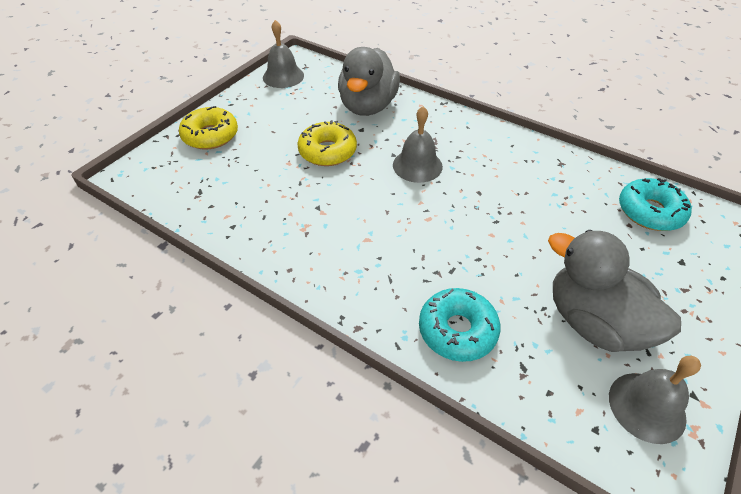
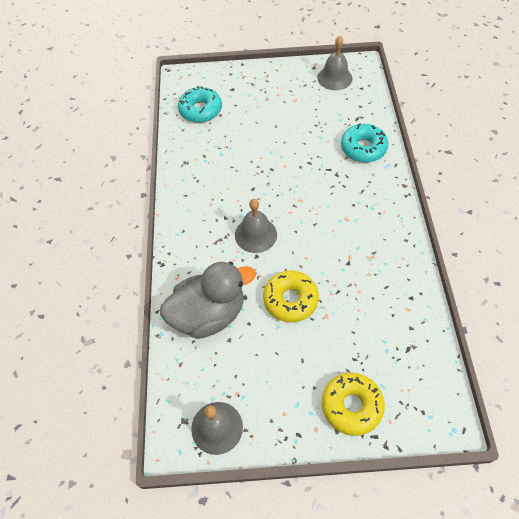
camera: 125 degrees left, 10 degrees up
(594, 322) = (306, 105): grey duck -> none

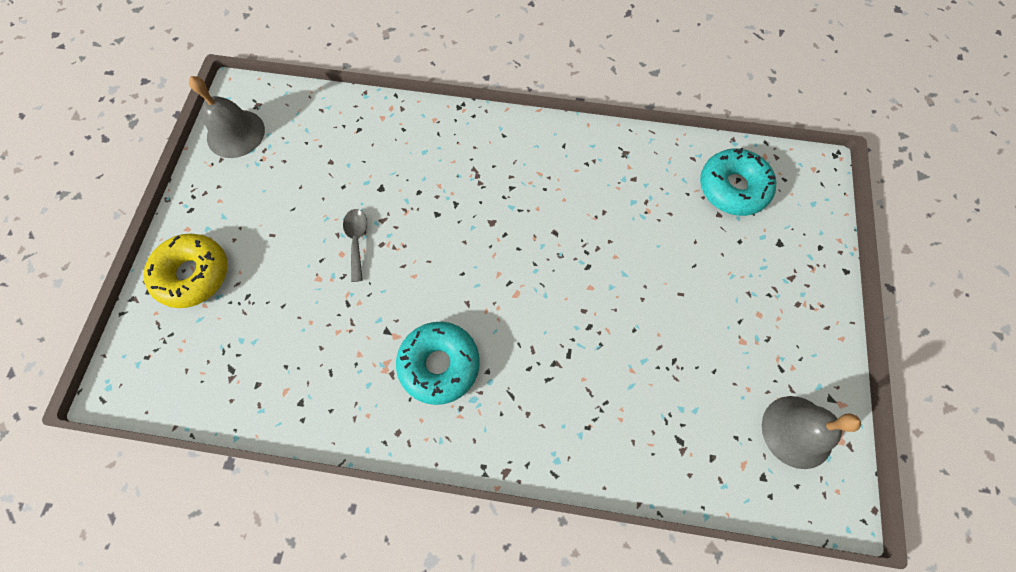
camera: 100 degrees right, 10 degrees up
(209, 314) = (371, 146): grey duck -> none
(256, 234) = (472, 220): grey bell -> none
(290, 300) = (357, 240): yellow donut -> grey spoon
(363, 148) = (604, 427): turquoise donut -> turquoise donut (439, 365)

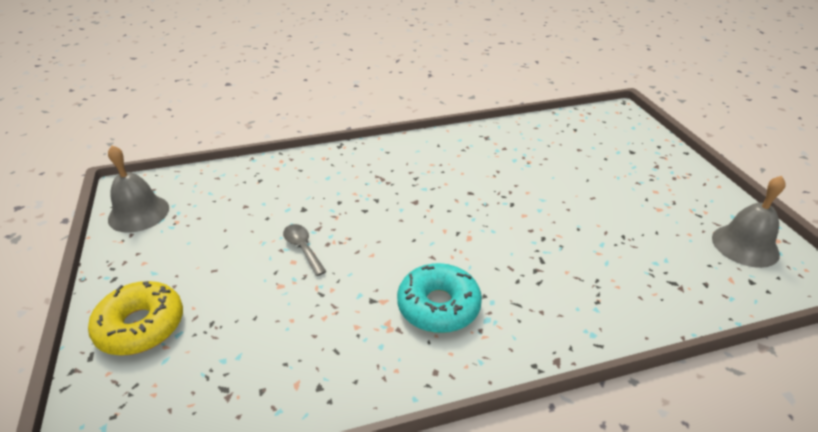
camera: 25 degrees left, 30 degrees down
(733, 188) = (575, 134): turquoise donut -> none

